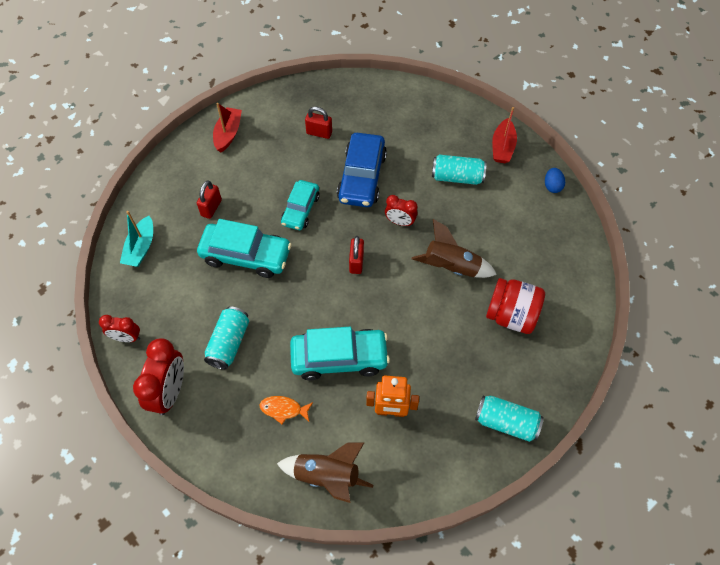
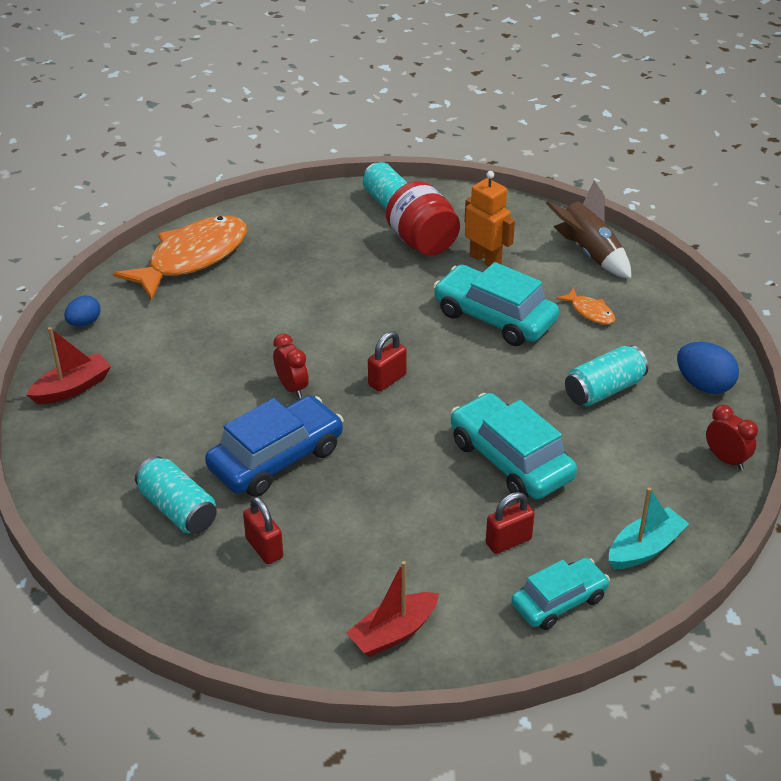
camera: 140 degrees left, 20 degrees down
(170, 392) = (704, 385): red clock -> blue egg
(300, 209) = (393, 469): turquoise car -> turquoise car (559, 601)
(451, 267) = (292, 320): brown rocket -> none
(457, 177) = (168, 391): turquoise can -> turquoise can (178, 509)
(511, 315) = (287, 258): red jar -> red jar (422, 242)
(562, 272) = (192, 258): none -> orange fish

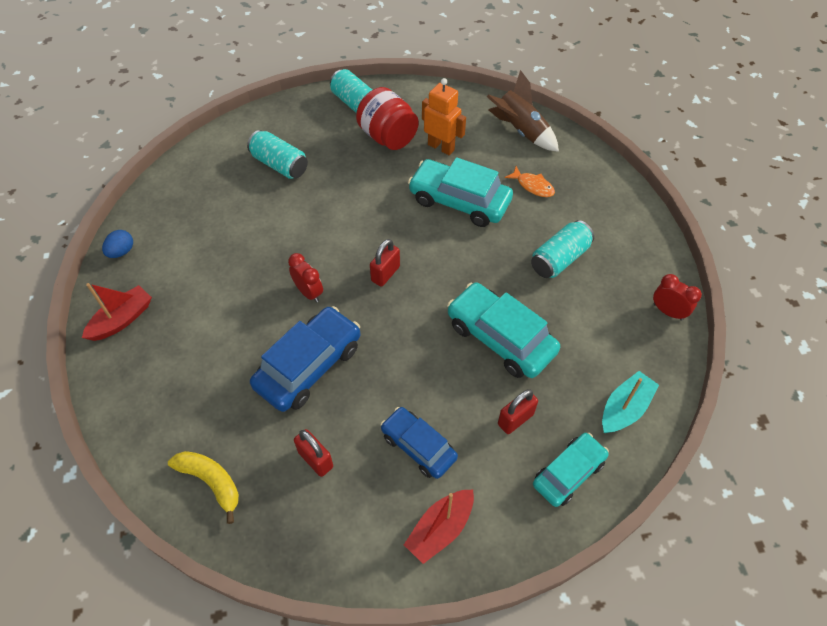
camera: 10 degrees left, 15 degrees up
(142, 553) = (211, 482): none -> yellow banana
(178, 509) = (234, 431): turquoise can -> turquoise can (280, 164)
(192, 258) = (202, 175): orange fish -> none
(386, 552) = (418, 446): none -> blue car
(704, 385) = (635, 243): blue egg -> none

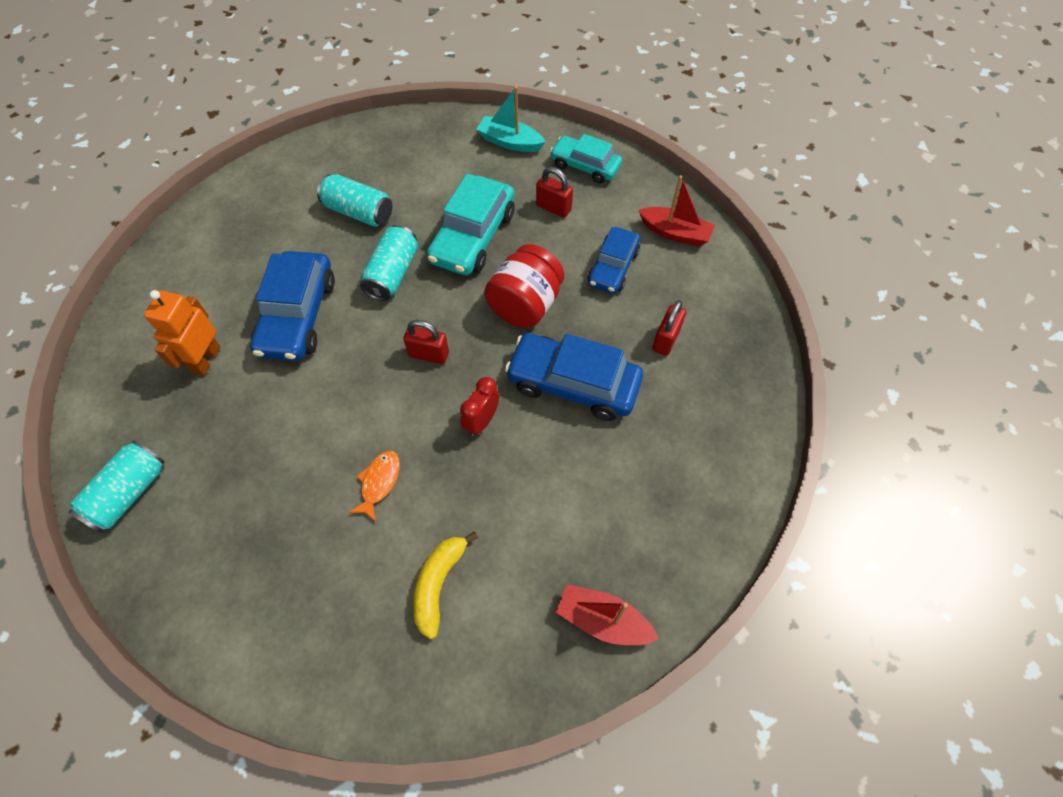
camera: 110 degrees left, 5 degrees up
(122, 252) = (500, 690): blue egg -> none
(211, 482) = (733, 417): yellow banana -> yellow banana (438, 584)
(280, 164) = (277, 546): turquoise can -> turquoise can (392, 273)
(388, 137) = (196, 427): red jar -> red jar (525, 305)
(459, 201) = (298, 316): turquoise car -> blue car
(520, 131) = (162, 285): brown rocket -> none
(533, 186) = (257, 254): orange fish -> orange fish (379, 482)
(668, 311) = (397, 128): red clock -> none

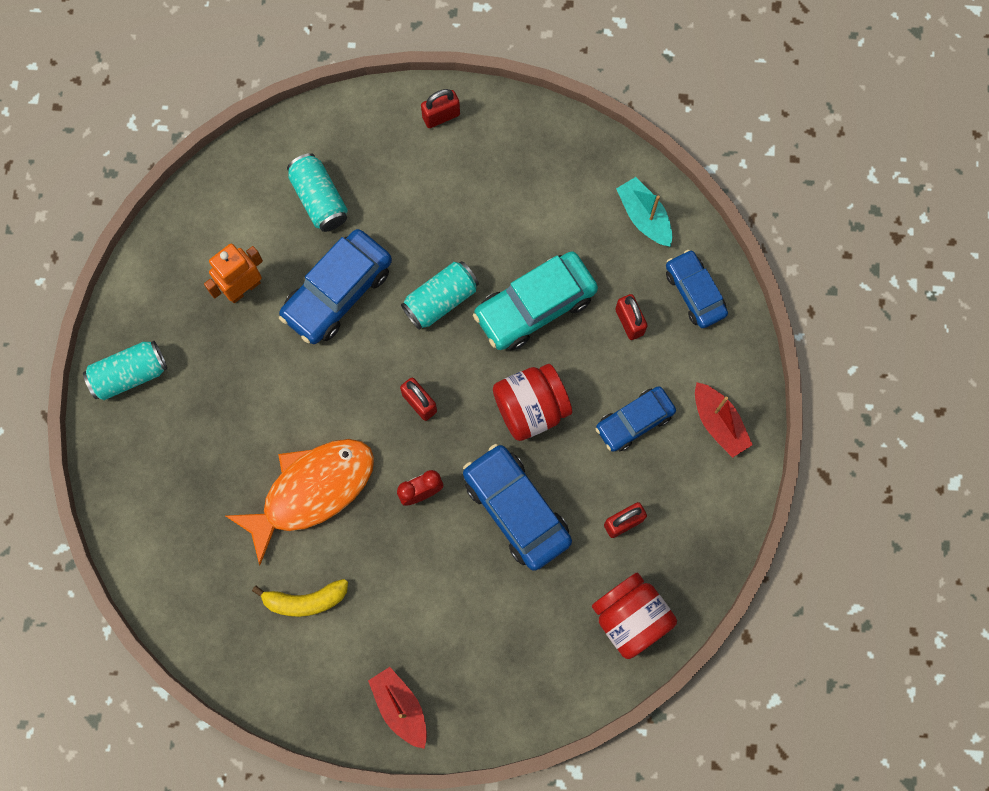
camera: 35 degrees right, 15 degrees up
(305, 160) = (441, 116): none -> red padlock
(358, 212) = (452, 211): turquoise can -> turquoise can (319, 199)
(379, 482) = (311, 491): orange fish -> orange fish, size x2.35
(438, 584) = (305, 600): yellow banana -> yellow banana turned 150 degrees counterclockwise
(585, 166) = (694, 292): turquoise car -> blue car
(733, 405) = (630, 618): none -> red jar

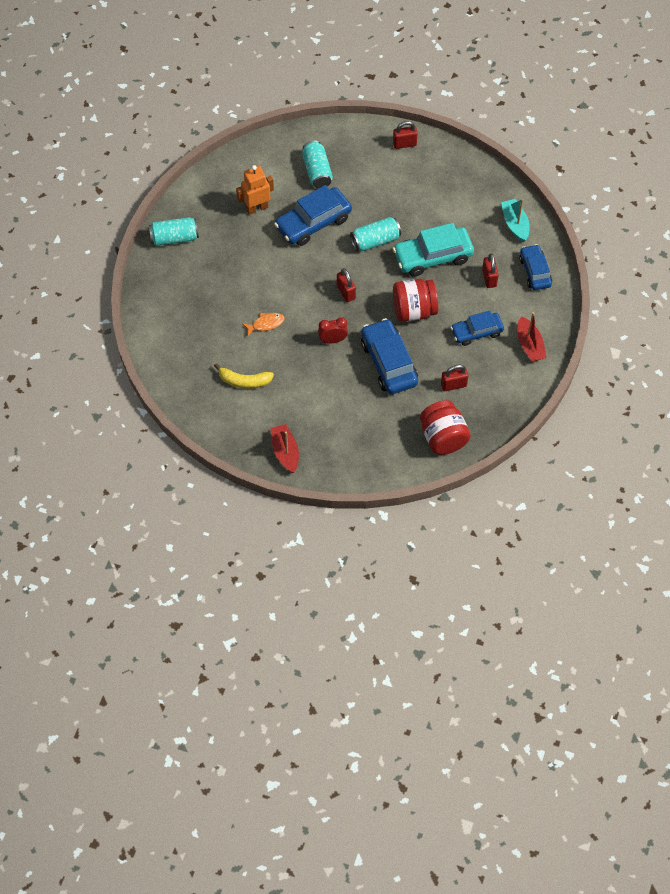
camera: 15 degrees right, 15 degrees down
(311, 491) = (265, 324): orange fish -> orange fish, size x0.43

